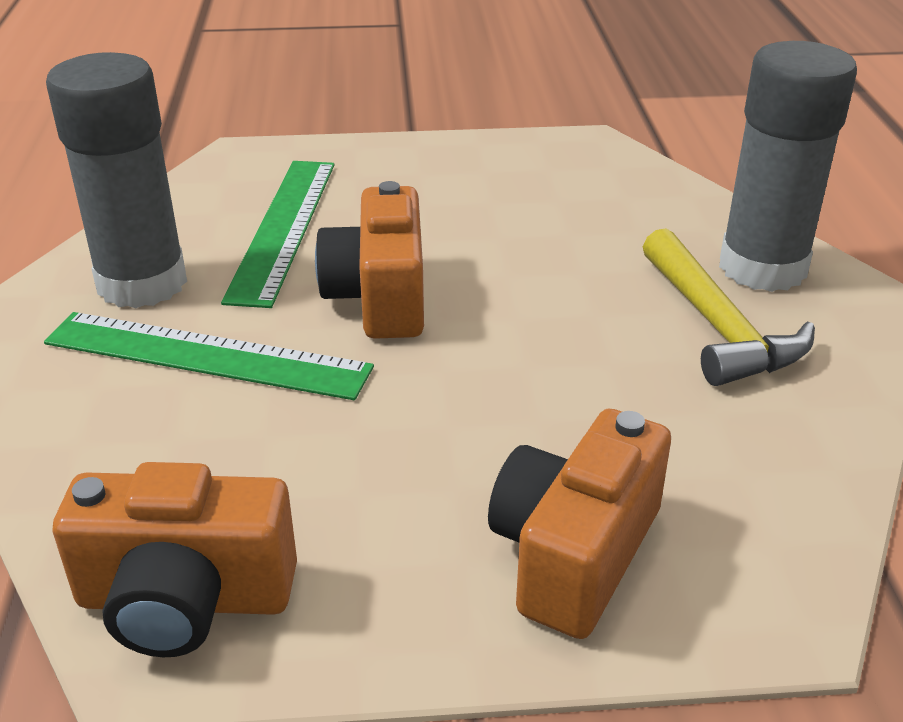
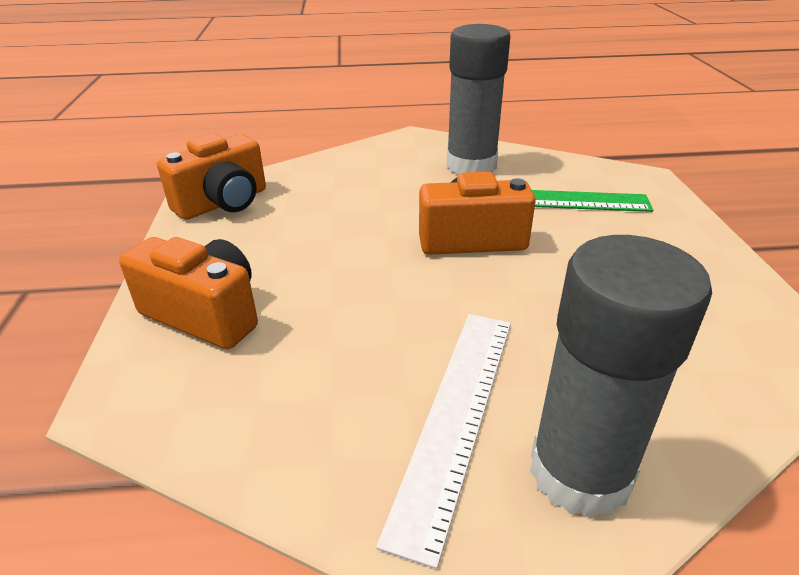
camera: 90 degrees right, 0 degrees up
(185, 600) = (223, 203): orange camera -> orange camera turned 135 degrees counterclockwise
(207, 355) = (403, 189): green ruler -> none
(718, 326) = (456, 415): yellow hammer -> white ruler

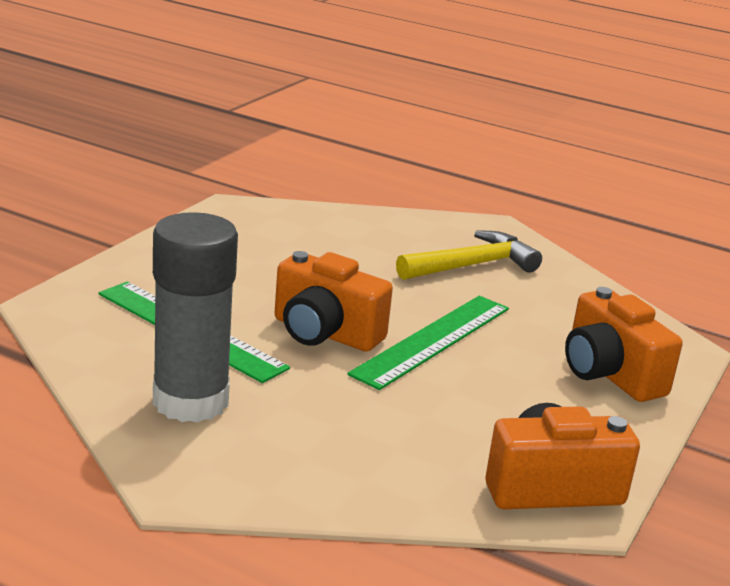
camera: 150 degrees left, 10 degrees down
(387, 273) = (433, 340): none -> green ruler
(456, 415) = (472, 265): white ruler -> yellow hammer
(580, 472) = (434, 232): grey glue stick -> none

